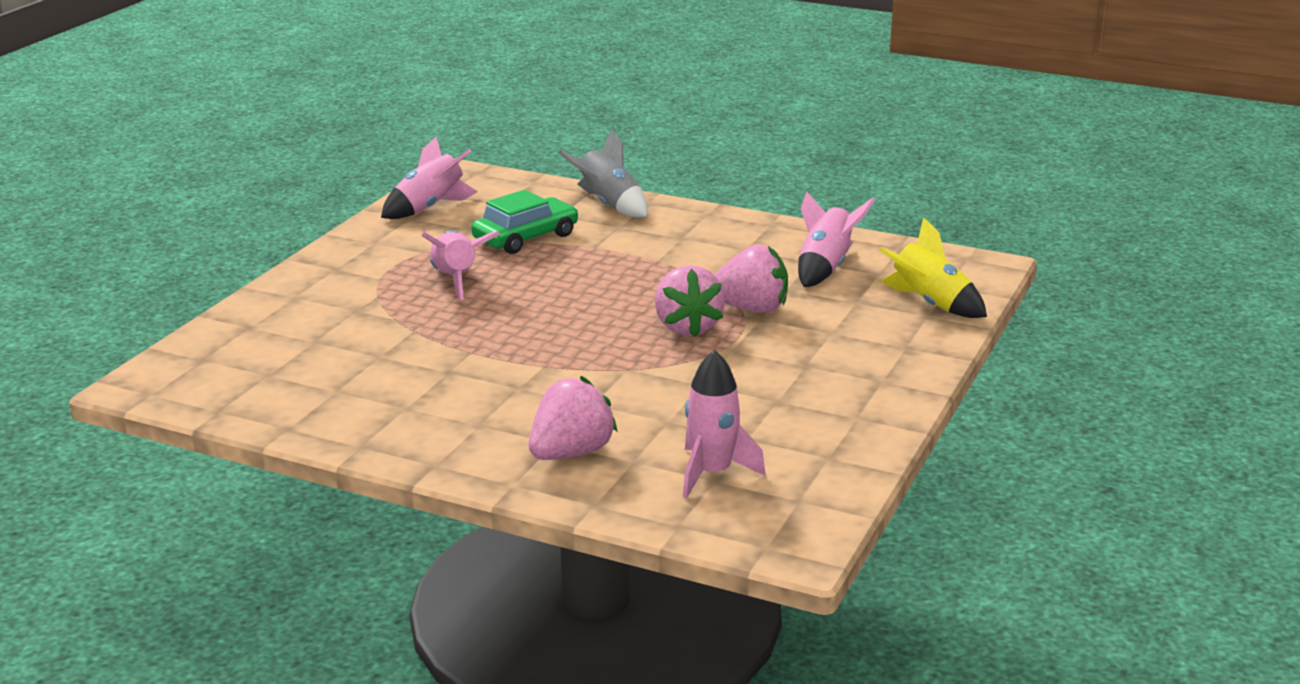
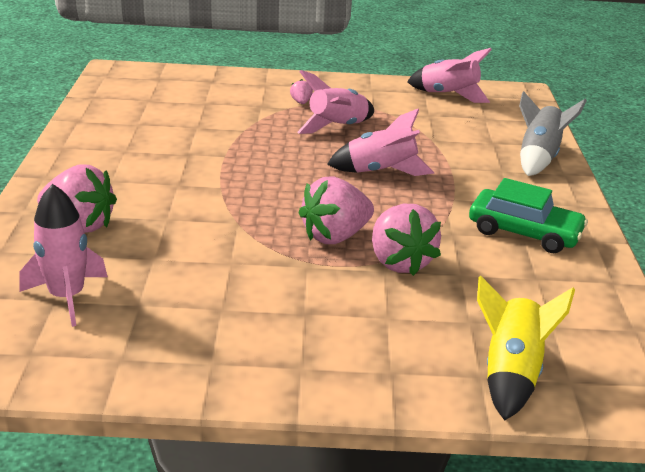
camera: 65 degrees right, 5 degrees up
(370, 286) = (301, 102): none -> pink strawberry
(525, 237) = (437, 137): green car -> green car (524, 232)
(825, 268) = (529, 289): pink rocket -> pink rocket (381, 172)

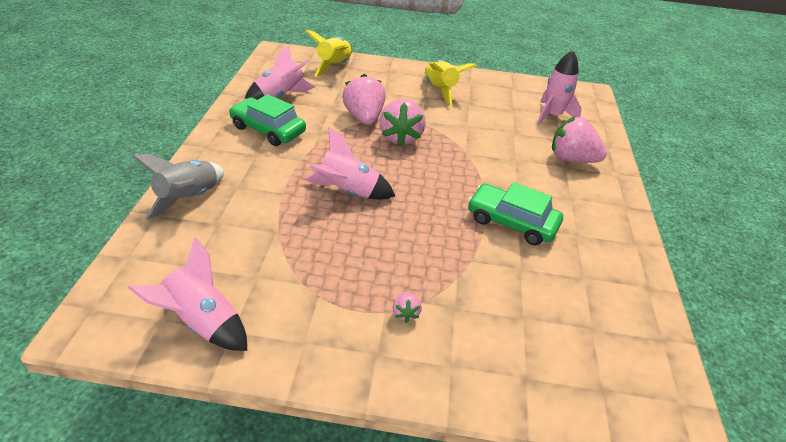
camera: 175 degrees left, 10 degrees up
(195, 156) = (511, 222): none -> green car
(276, 333) = (440, 90): none -> yellow rocket
(335, 236) = (400, 137): pink strawberry -> pink strawberry turned 120 degrees clockwise
(337, 127) = (371, 258): pink rocket -> pink rocket (280, 96)

